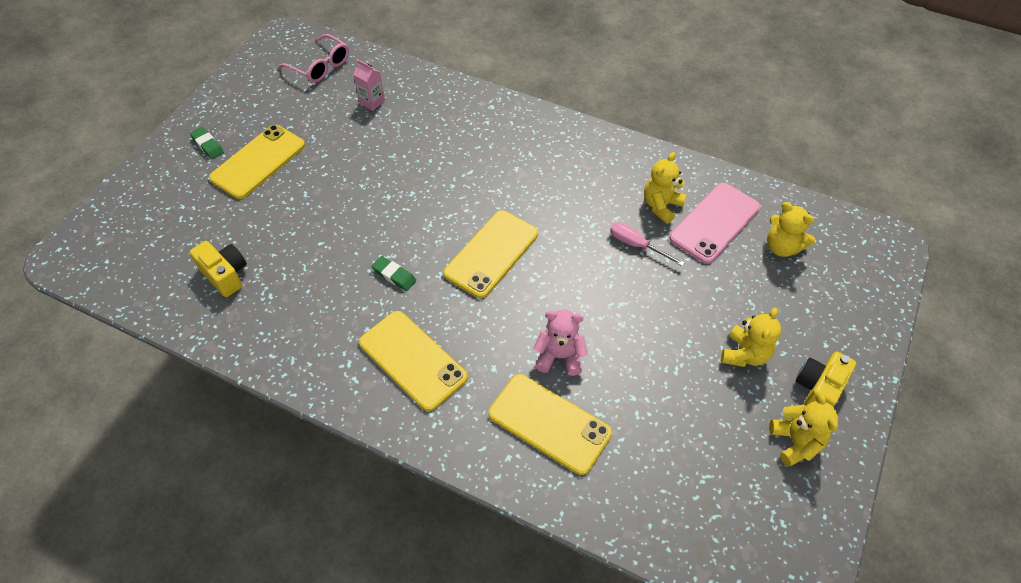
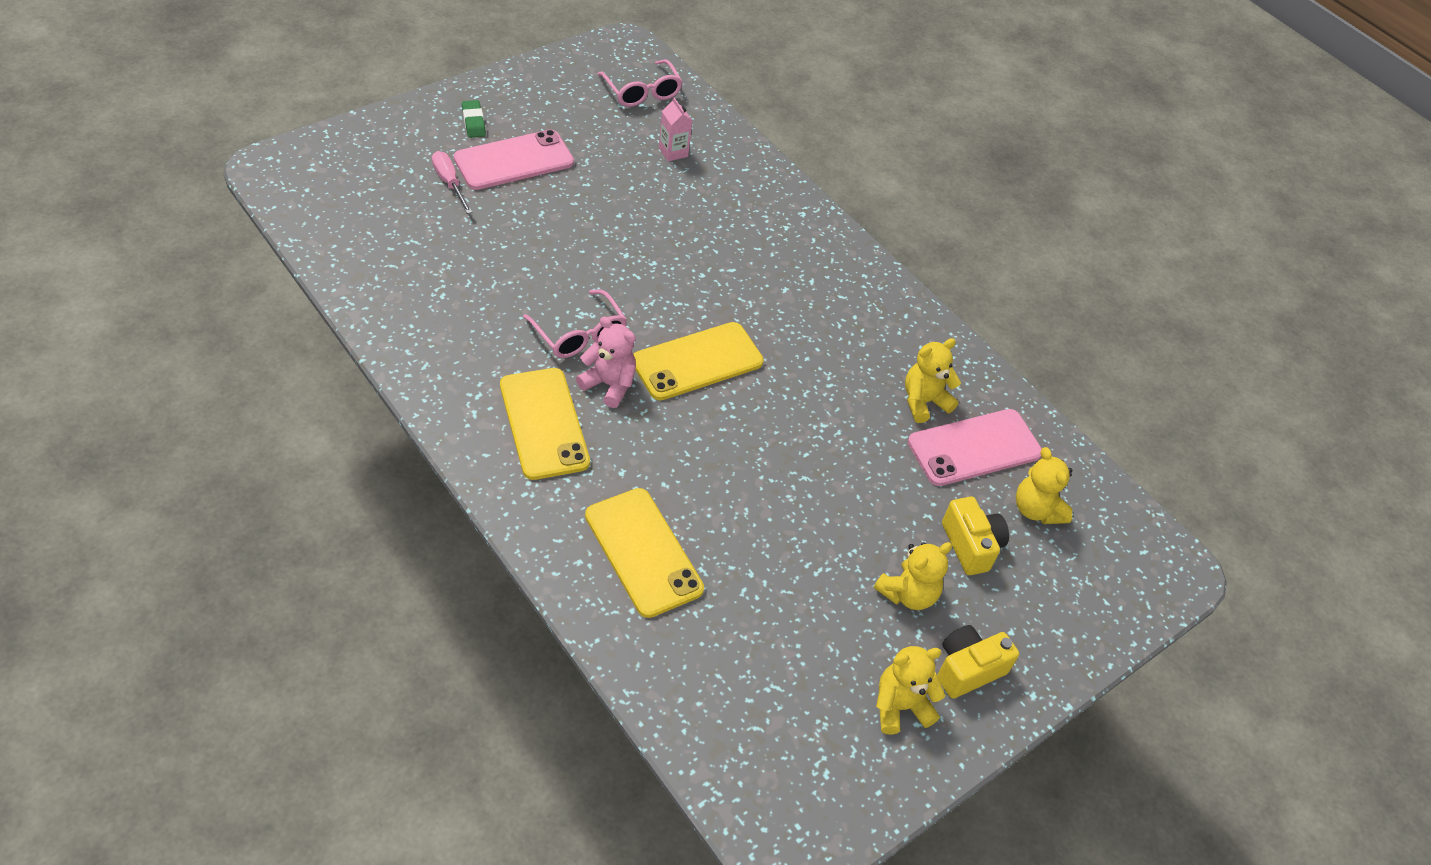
camera: 20 degrees right, 5 degrees down
(225, 275) = (411, 255): yellow camera -> yellow camera (971, 546)
(258, 162) = (514, 160): yellow phone -> pink phone
(394, 275) = (579, 334): green eraser -> pink glasses
(559, 356) = (699, 495): pink teddy bear -> pink teddy bear (609, 385)
(636, 245) = (865, 428): pink screwdriver -> pink screwdriver (449, 183)
(795, 442) = (900, 706): yellow teddy bear -> yellow teddy bear turned 120 degrees counterclockwise

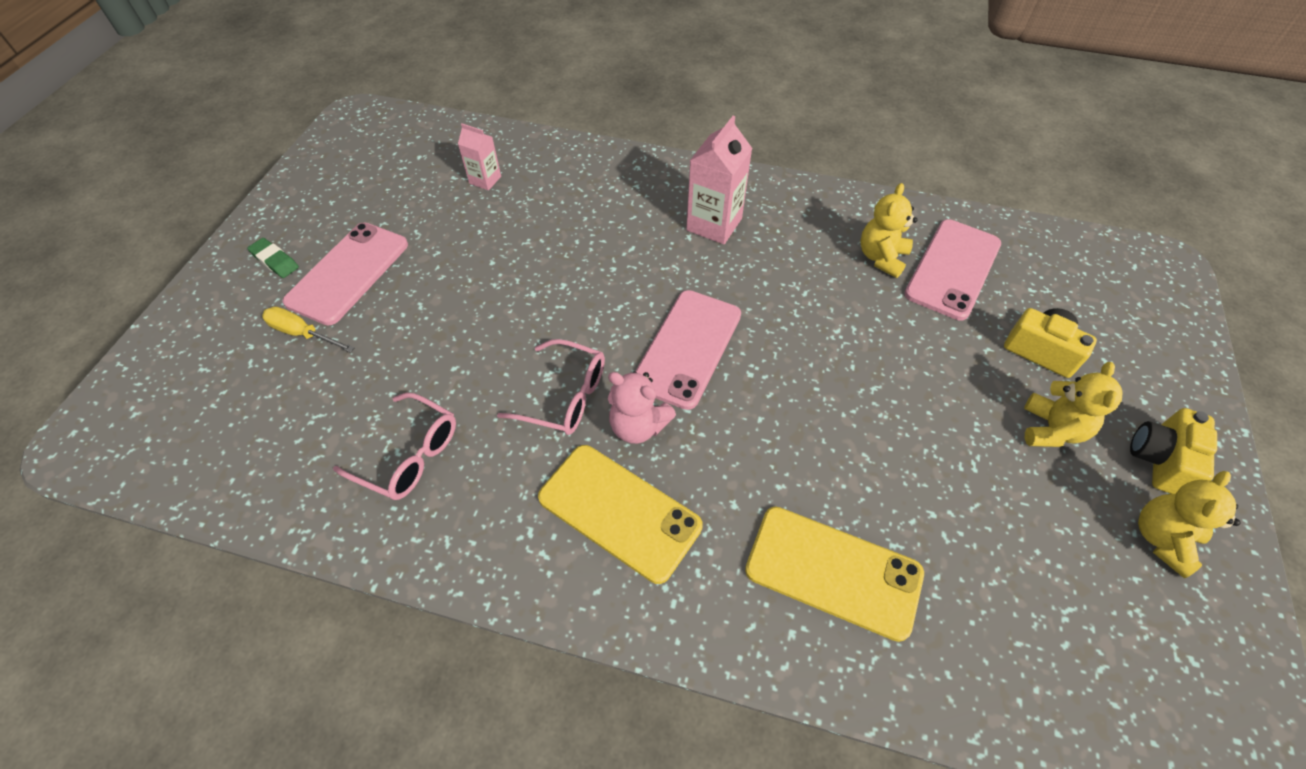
camera: 30 degrees left, 5 degrees up
(449, 183) = (302, 333): pink screwdriver -> yellow screwdriver
(609, 385) = (638, 426): pink teddy bear -> pink teddy bear turned 150 degrees counterclockwise
(642, 92) = (410, 146): pink glasses -> pink glasses (409, 455)
(697, 361) = (687, 348): yellow phone -> pink phone
(815, 293) = (714, 224): none -> pink carton
(1036, 510) = (1043, 287): yellow teddy bear -> none

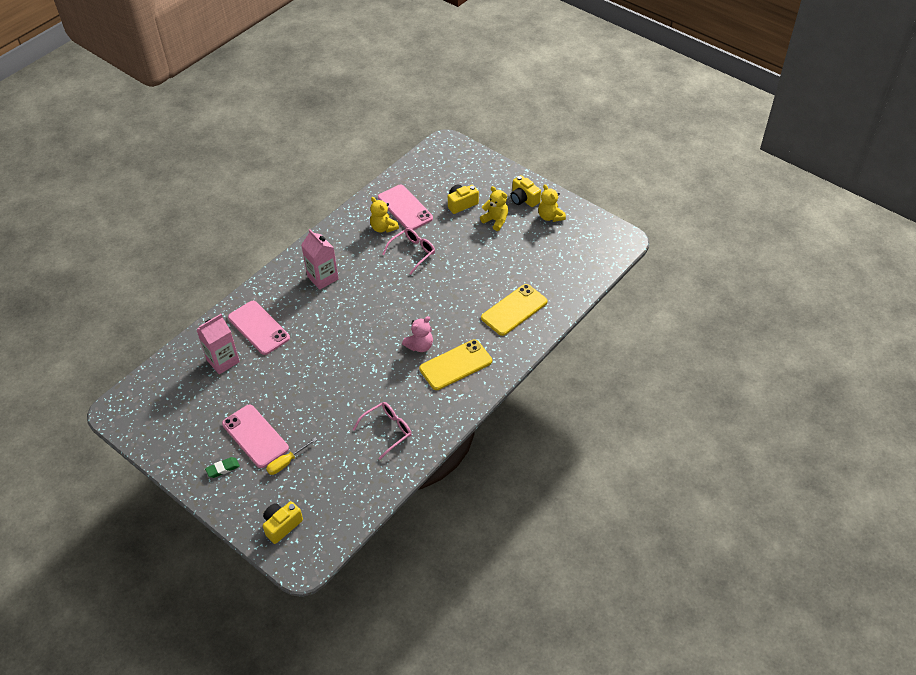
camera: 65 degrees left, 5 degrees down
(166, 380) = (282, 525): none -> yellow camera
(485, 180) = (223, 361): pink carton -> pink carton, size x1.71
(565, 396) = (390, 366): pink glasses -> pink glasses (413, 252)
(687, 348) = (390, 315): pink phone -> pink phone (258, 328)

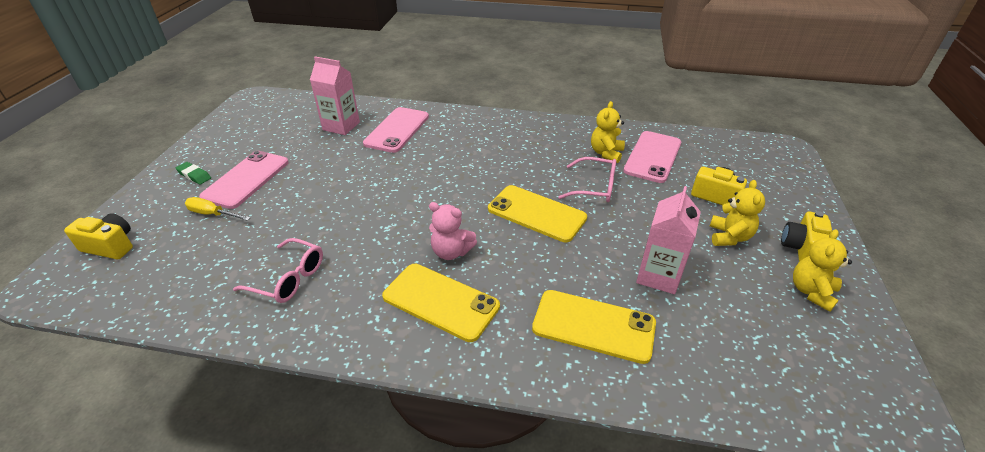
camera: 60 degrees right, 10 degrees down
(323, 278) = (495, 142): pink carton -> pink carton (658, 276)
(415, 292) = (536, 213): none -> yellow phone

